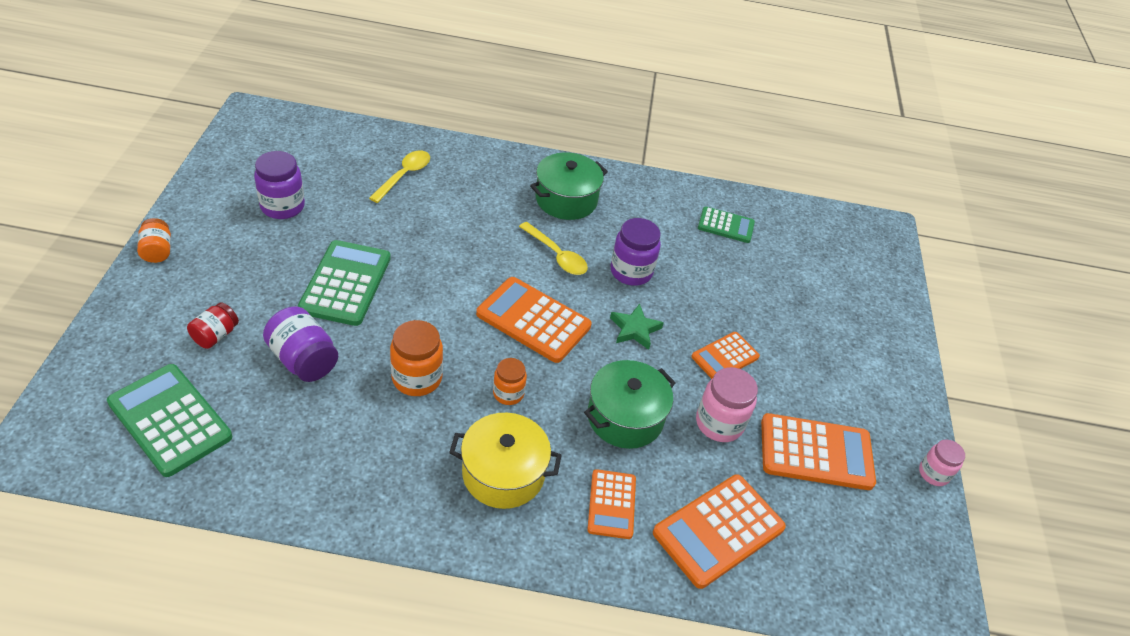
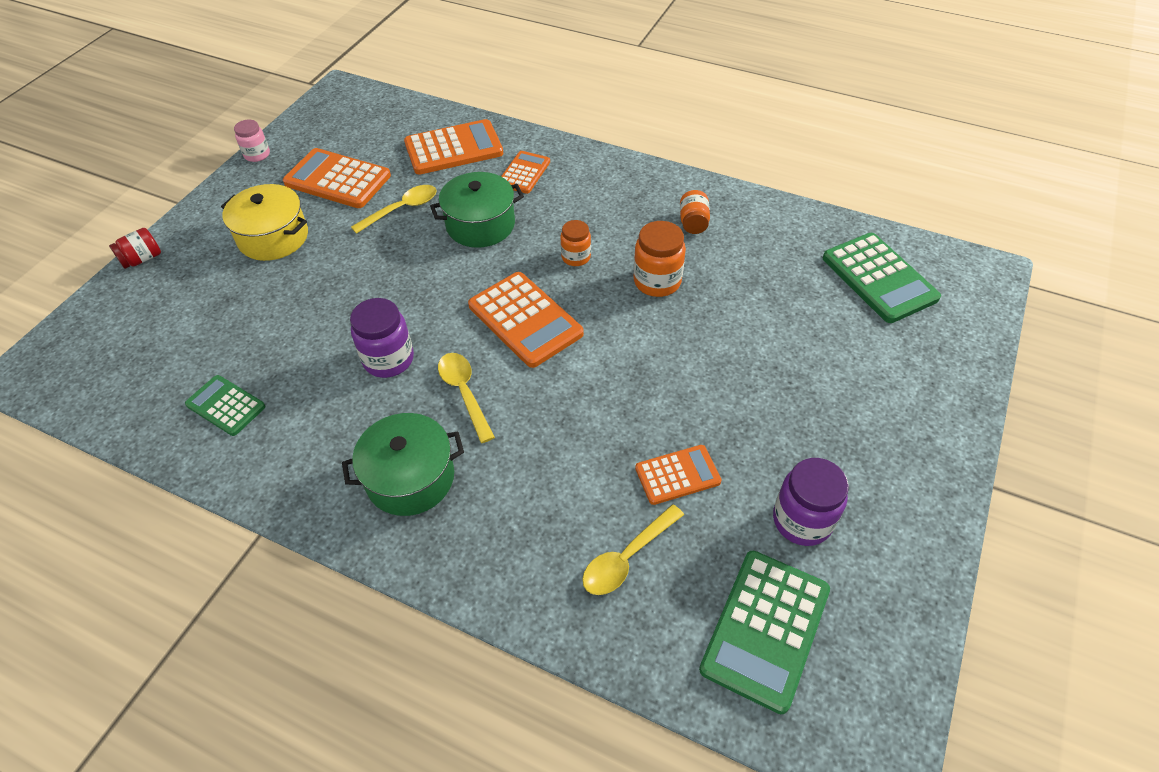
camera: 155 degrees left, 5 degrees up
(157, 251) = (949, 467): orange jar -> orange jar (693, 223)
(215, 335) = (855, 350): red jar -> red jar (142, 259)
(303, 360) = (764, 313): purple jar -> none
(345, 283) = (720, 391): green calculator -> green calculator (765, 629)
(503, 473) = (600, 202): yellow pot -> yellow pot (273, 237)
(634, 329) = (425, 296): green star -> none
(719, 423) = (401, 209): pink jar -> yellow spoon
(725, 357) = (353, 258): orange calculator -> orange calculator (677, 475)

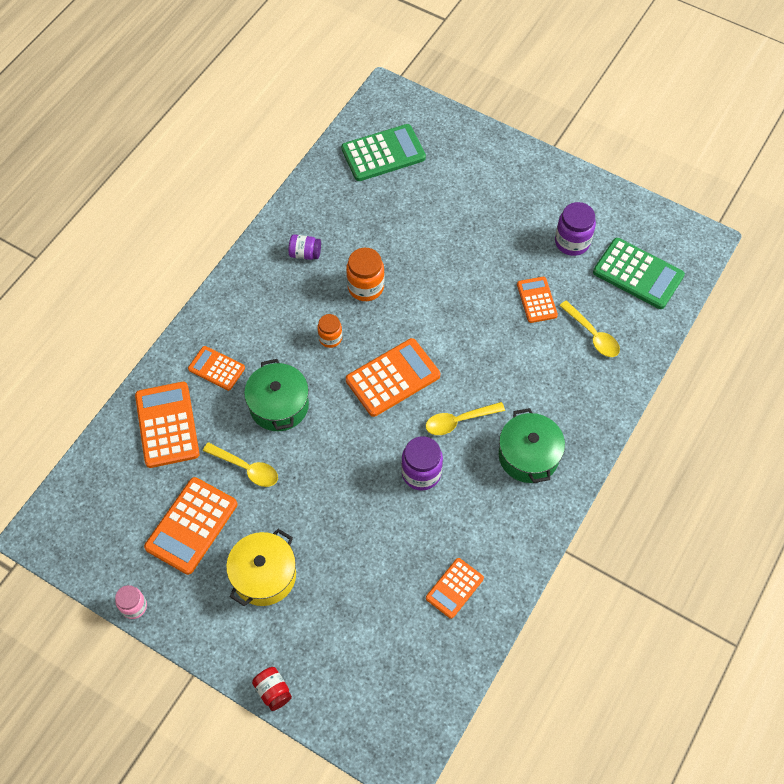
camera: 85 degrees left, 10 degrees up
(225, 406) = (454, 588): green calculator -> orange calculator
(401, 209) = (246, 468): yellow spoon -> yellow spoon turned 150 degrees clockwise
(693, 223) = (305, 253): orange jar -> purple jar

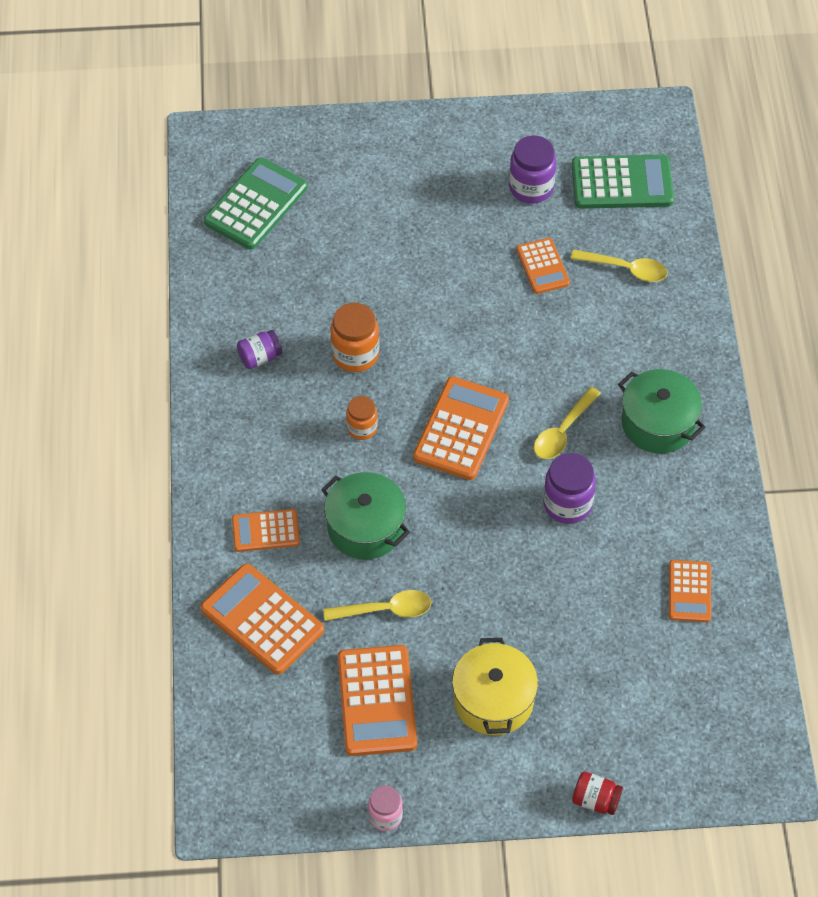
camera: 35 degrees left, 5 degrees down
(536, 300) = (543, 266): orange calculator -> orange calculator turned 150 degrees counterclockwise

